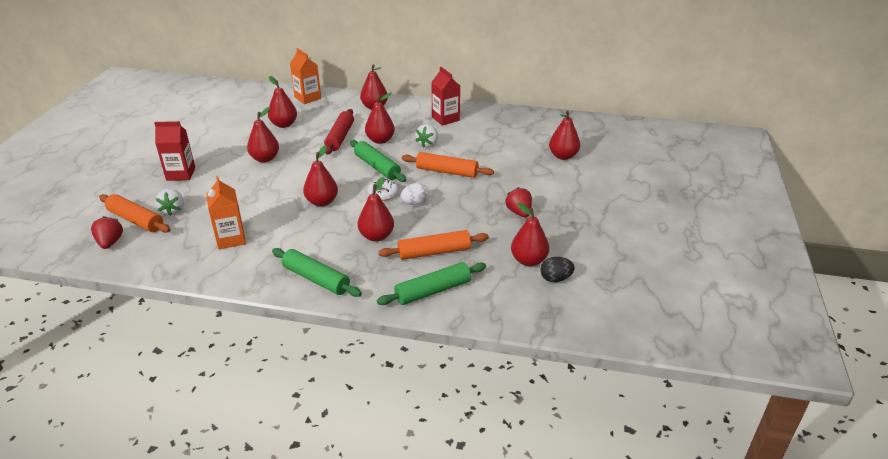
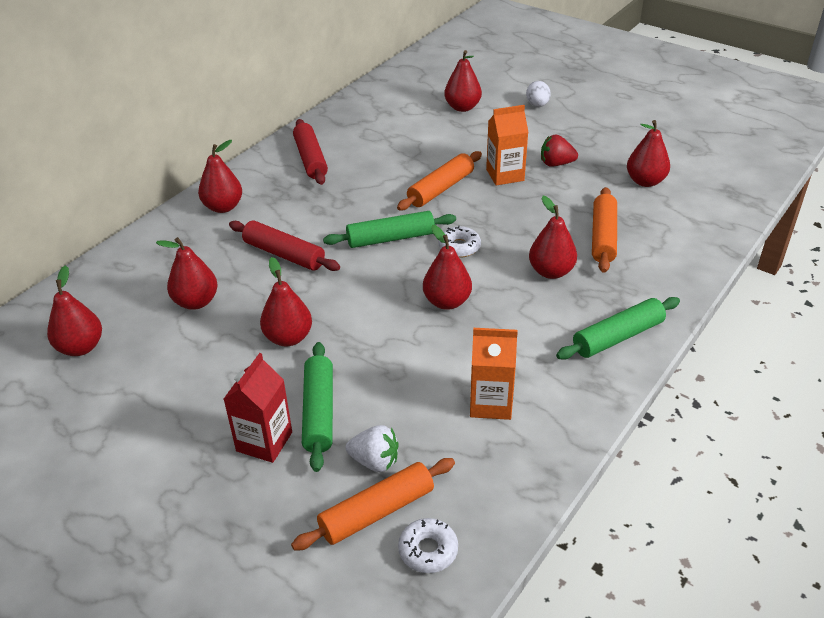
camera: 65 degrees left, 5 degrees up
(110, 242) = (428, 550): red strawberry -> white donut
(308, 98) = (129, 263): orange carton -> orange carton (505, 175)
(380, 140) = (323, 221): red pear -> red pear (81, 347)
(415, 203) = (496, 227): white egg -> white egg (537, 105)
(427, 144) = (364, 187): white strawberry -> none
(433, 291) = (673, 254): green rolling pin -> green rolling pin (319, 412)
(445, 119) = (310, 159): red carton -> red rolling pin
(555, 279) = (681, 174): black egg -> none

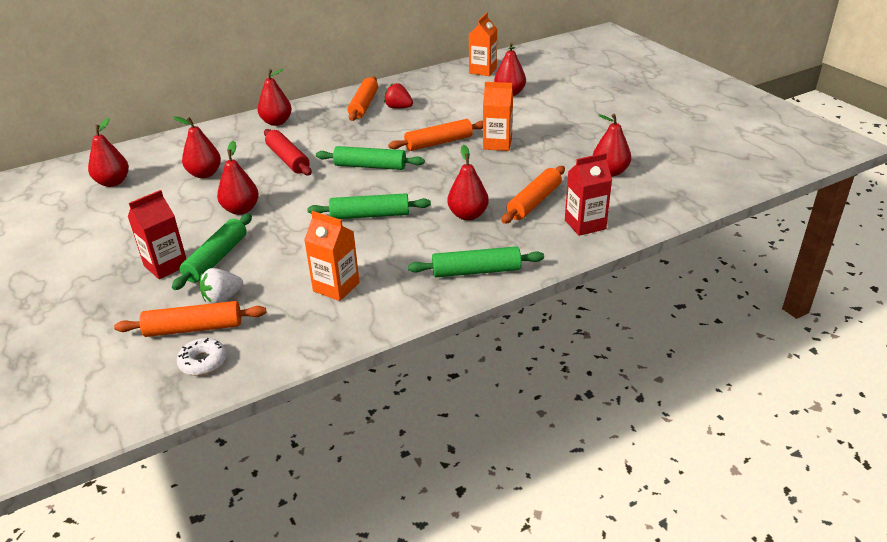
camera: 25 degrees right, 5 degrees down
(310, 159) = (364, 105): red rolling pin -> orange rolling pin
(375, 461) = (222, 298): white strawberry -> white strawberry turned 105 degrees clockwise
(408, 84) = (483, 71): none -> orange carton
(447, 302) = (370, 215): red pear -> green rolling pin
(459, 247) = (414, 183): white donut -> none
(537, 105) = (572, 102): white egg -> none
(556, 164) = (546, 145): red strawberry -> red strawberry (398, 108)
(674, 250) = (585, 224): none -> red carton

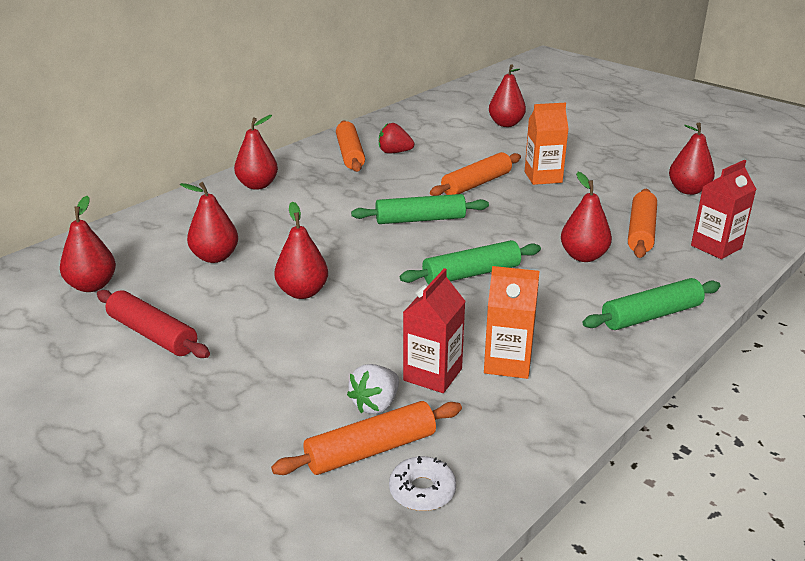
camera: 20 degrees left, 5 degrees down
(166, 266) = (261, 378): red carton -> red carton (432, 374)
(216, 259) = (323, 357): green rolling pin -> none
(288, 159) = (310, 225): red rolling pin -> red rolling pin (152, 334)
(483, 71) = (454, 104): orange carton -> none

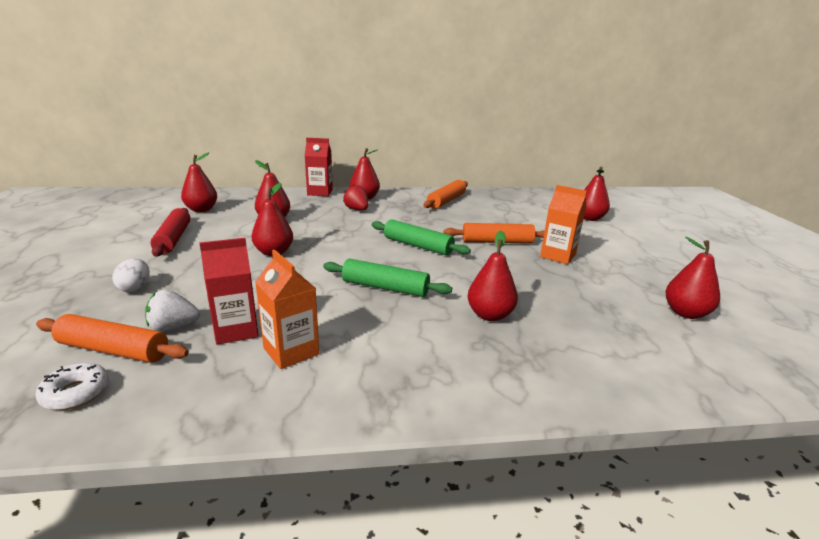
camera: 40 degrees right, 5 degrees down
(249, 399) = (135, 288): none -> white egg
(394, 152) = (476, 208): red strawberry -> red strawberry (357, 209)
(641, 232) = (576, 322): orange rolling pin -> none
(651, 315) = (464, 384): green rolling pin -> none
(716, 247) = (636, 366): red carton -> red carton (320, 192)

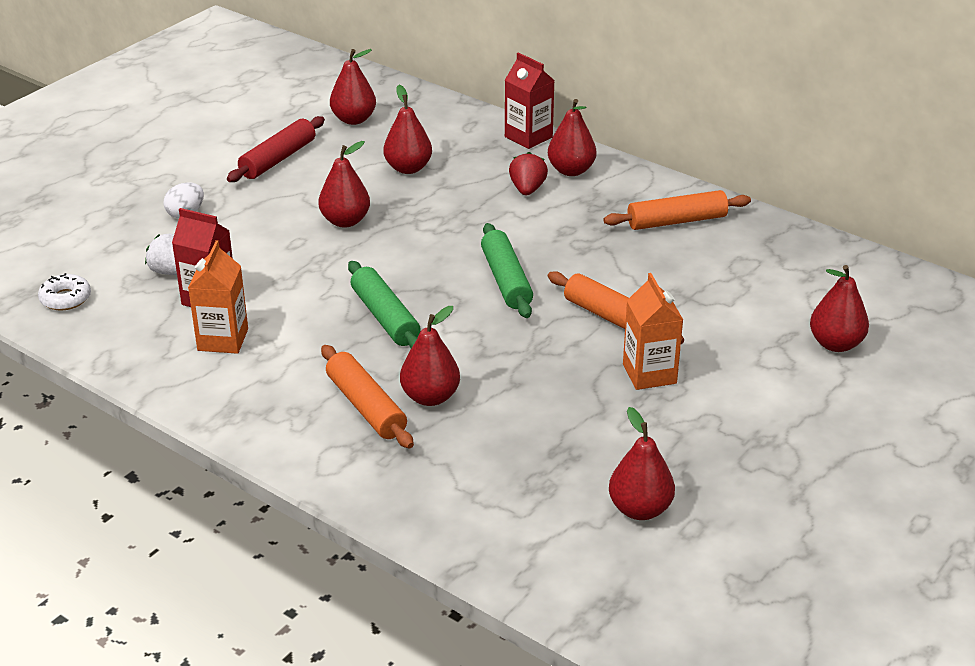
camera: 45 degrees right, 10 degrees up
(113, 350) = (115, 273): orange rolling pin -> orange rolling pin (366, 406)

